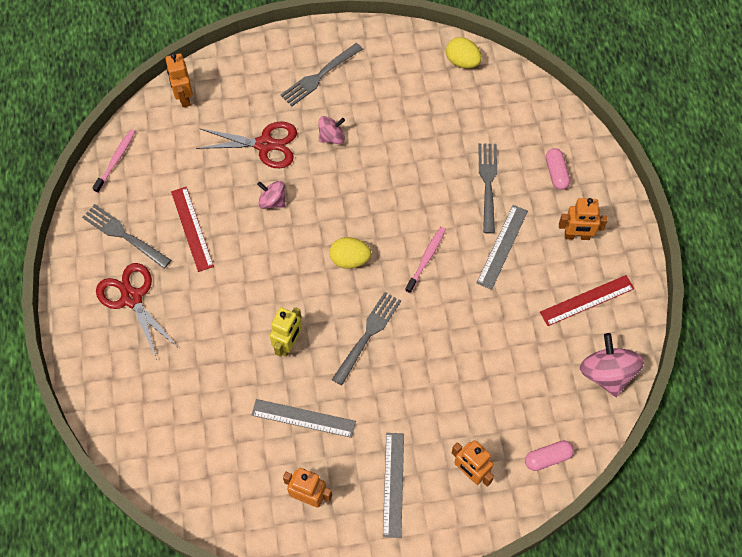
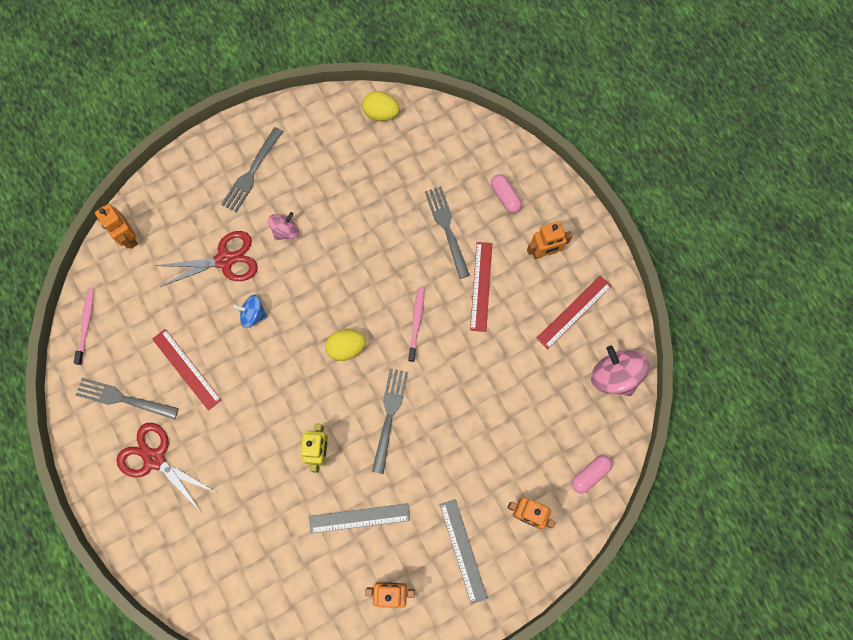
camera: 20 degrees left, 10 degrees up
(272, 201) = (253, 315): pink spinning top -> blue spinning top
(502, 246) = (481, 286): grey ruler -> red ruler

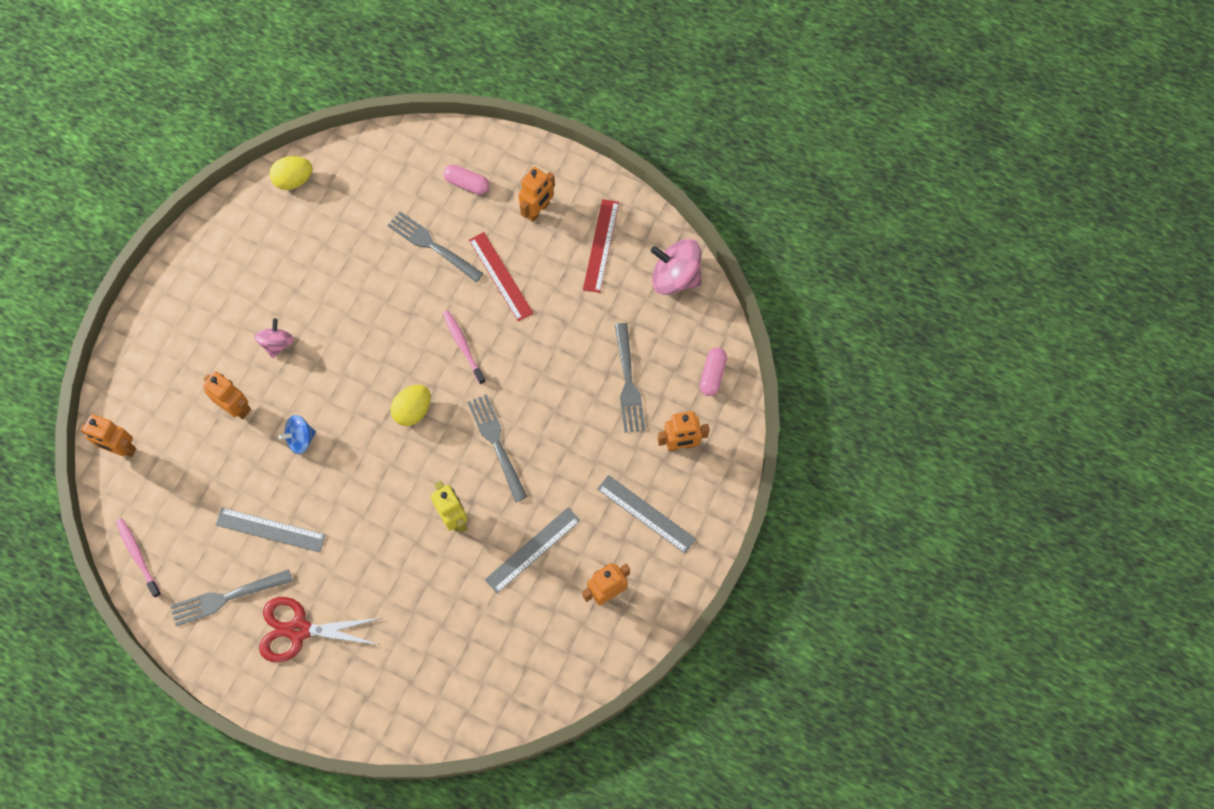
camera: 35 degrees left, 5 degrees down
(186, 369) = (270, 530): red ruler -> grey ruler
(225, 260) = (236, 408): red scissors -> orange robot
(251, 172) = (204, 311): grey fork -> grey fork (628, 382)

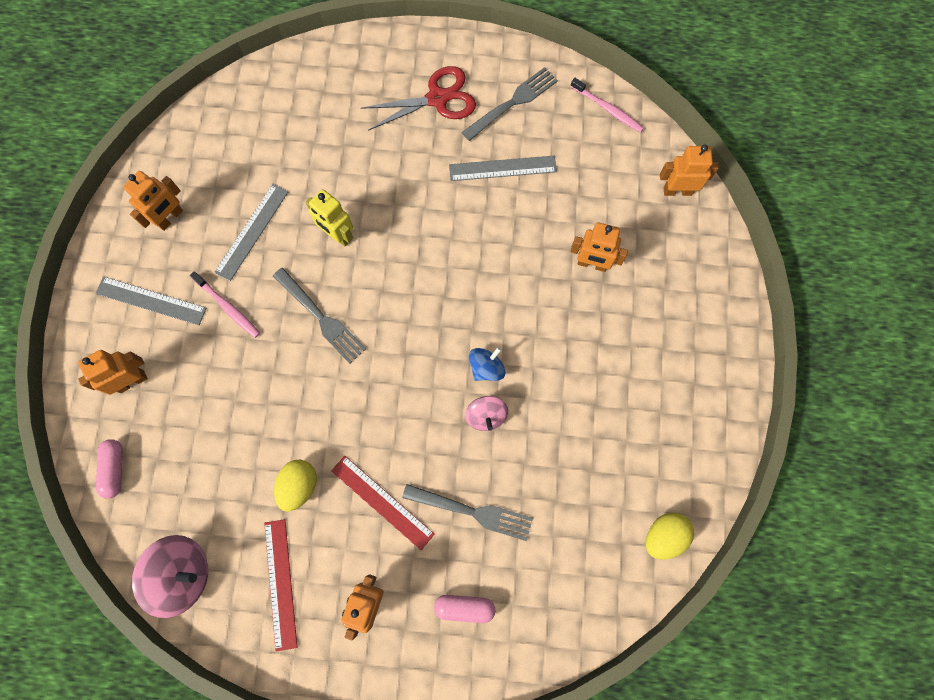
camera: 160 degrees right, 5 degrees up
(277, 344) = (585, 341): pink spinning top -> pink spinning top (486, 416)
(300, 439) = (514, 256): blue spinning top -> blue spinning top (486, 368)
(413, 411) = (417, 321): yellow egg -> yellow egg (299, 486)
(463, 346) = (393, 407): pink toothbrush -> pink toothbrush (228, 308)
(628, 382) = (204, 429): grey fork -> none

